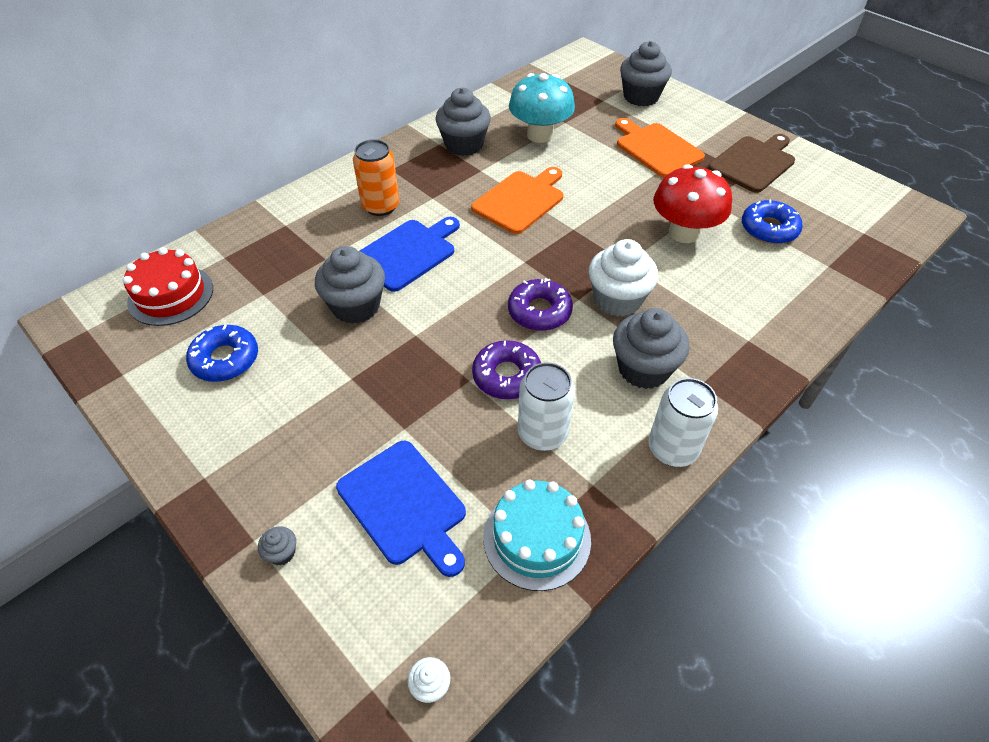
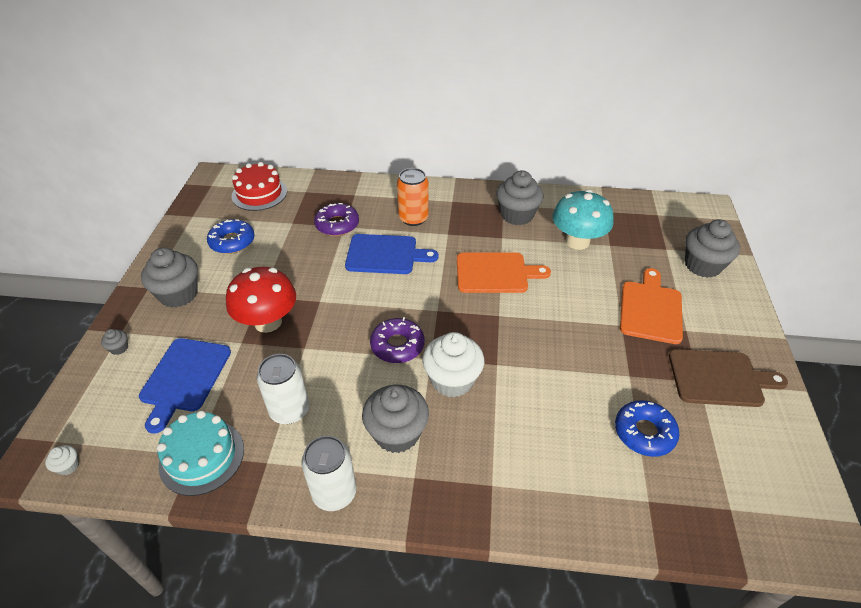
camera: 50 degrees right, 5 degrees down
(356, 306) = (318, 262): grey cupcake -> grey cupcake (178, 294)
(507, 376) = (323, 363): purple donut -> purple donut (337, 224)
(684, 233) = (570, 379): red mushroom -> red mushroom (268, 322)

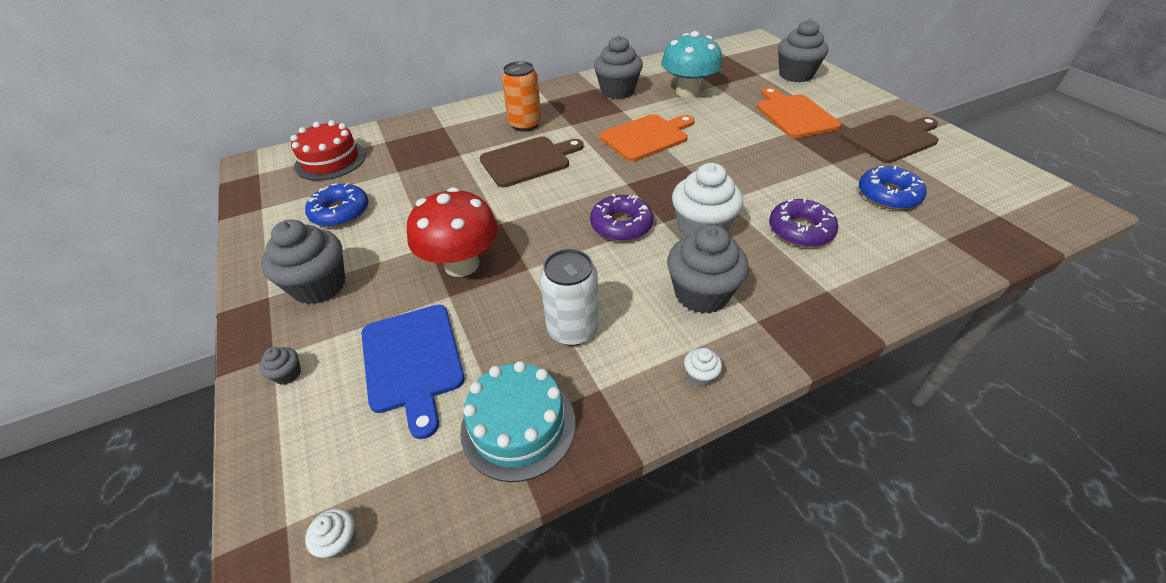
camera: 30 degrees left, 0 degrees up
(334, 492) = (700, 376): white can -> white cupcake
(337, 224) = (451, 155): purple donut -> purple donut (800, 230)
(385, 254) = (528, 161): blue cutting board -> brown cutting board

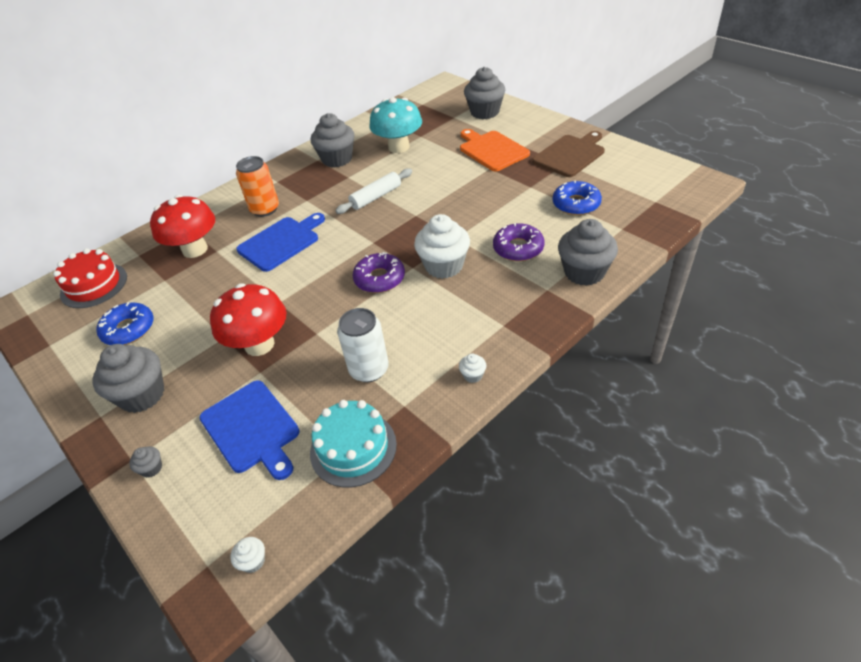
camera: 15 degrees left, 0 degrees up
(440, 148) = (195, 249): none -> red mushroom
(528, 161) = (281, 242): brown cutting board -> blue cutting board
(646, 137) = (376, 197): orange cutting board -> white rolling pin
(701, 294) = (457, 316): grey cupcake -> grey cupcake (584, 272)

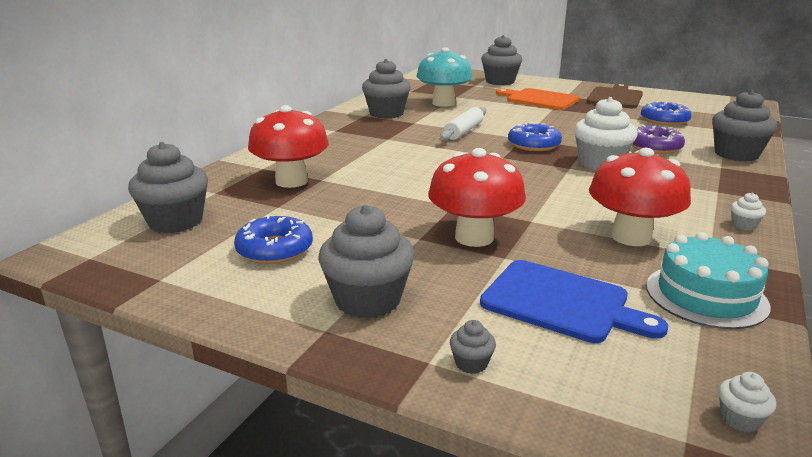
camera: 25 degrees left, 20 degrees down
(94, 285) = (175, 221): red cake -> grey cupcake
(265, 209) = (345, 148): orange can -> none
(281, 242) = (396, 166): blue cutting board -> none
(369, 369) = (631, 237): white can -> red mushroom
(379, 278) = (546, 178): purple donut -> none
(415, 227) = (533, 145): none -> blue donut

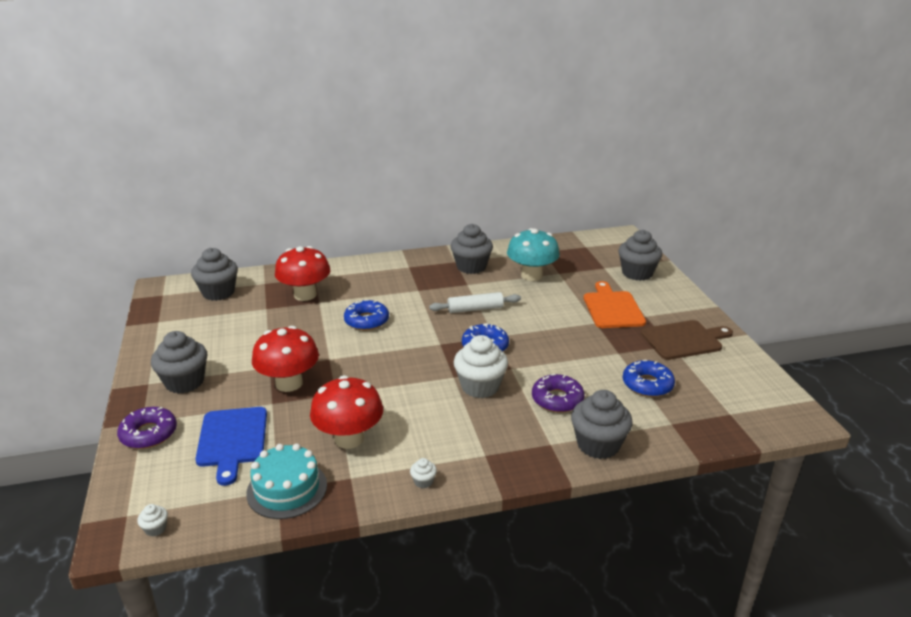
camera: 50 degrees right, 5 degrees up
(275, 249) = (214, 333): blue donut -> blue donut (366, 321)
(471, 363) = (149, 434): grey cupcake -> purple donut

